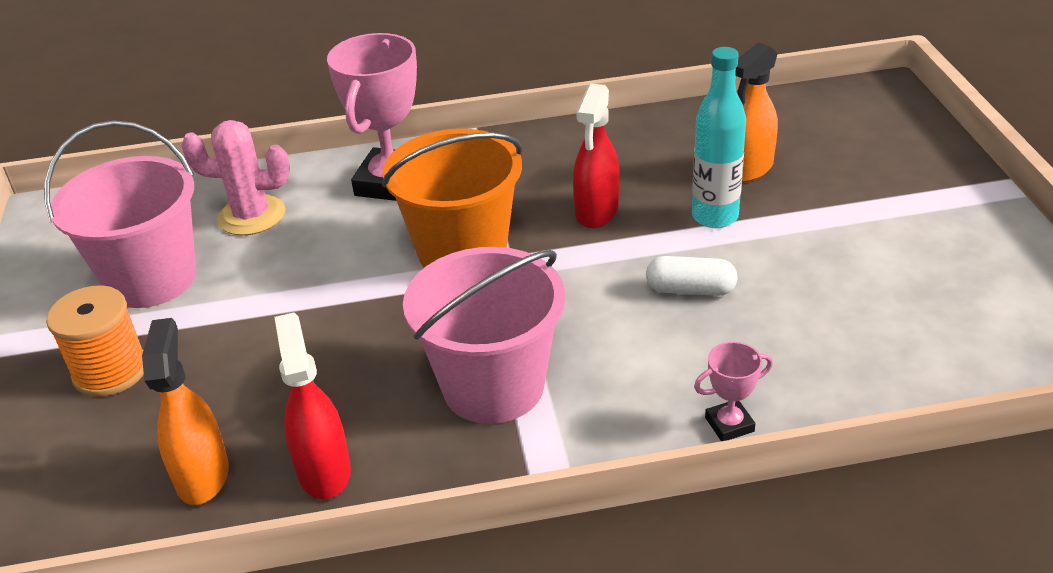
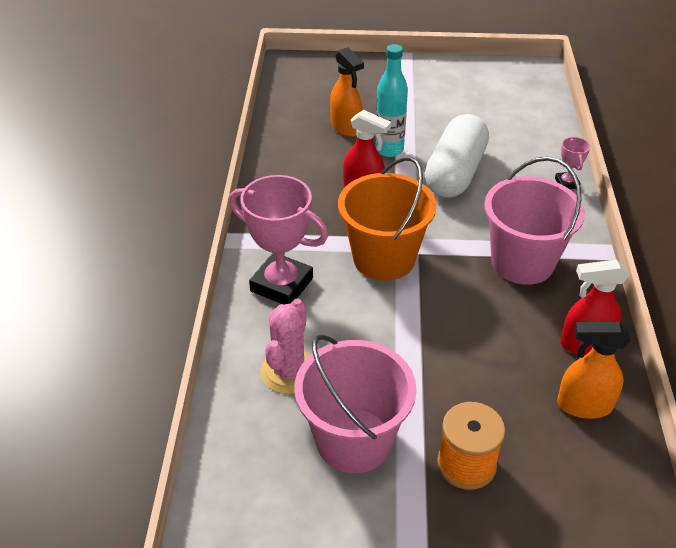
camera: 80 degrees left, 5 degrees up
(690, 289) = (455, 173): white capsule -> white capsule, size x2.07

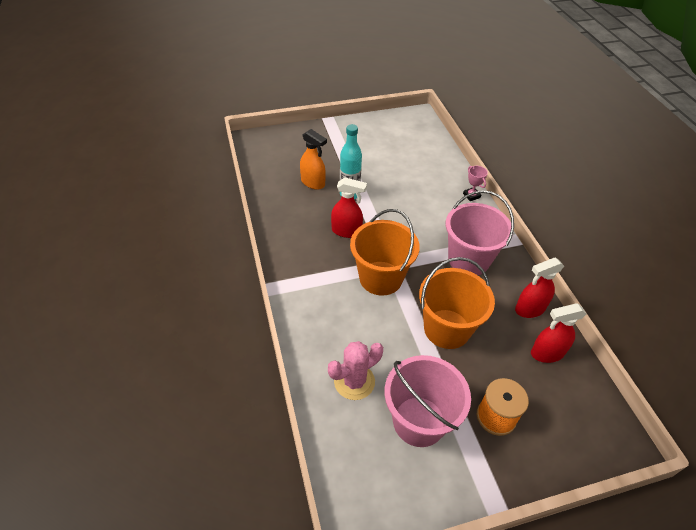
camera: 20 degrees left, 5 degrees up
(281, 285) = (320, 315): pink trophy -> none
(289, 371) = (354, 381): pink cactus -> pink cactus turned 60 degrees clockwise
(448, 340) = (447, 329): none -> orange bucket
(455, 173) = (399, 203): white capsule -> none
(583, 405) = (547, 353): orange spray bottle -> red spray bottle

